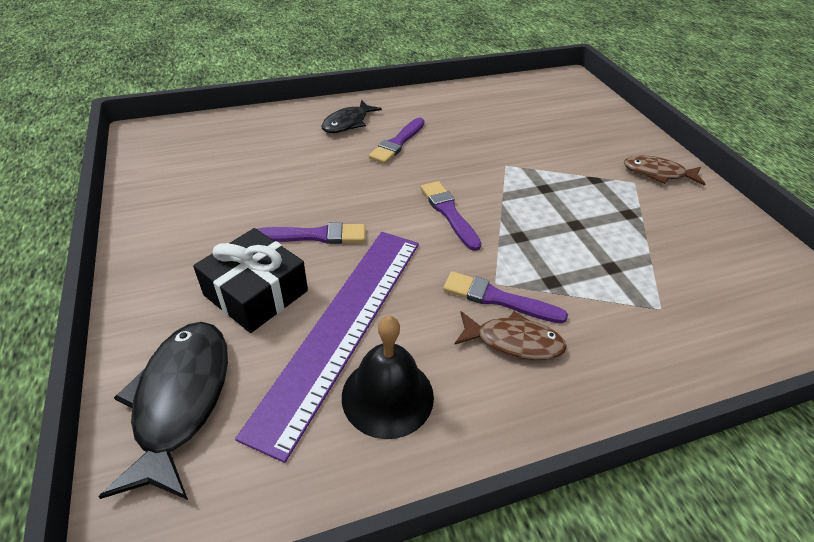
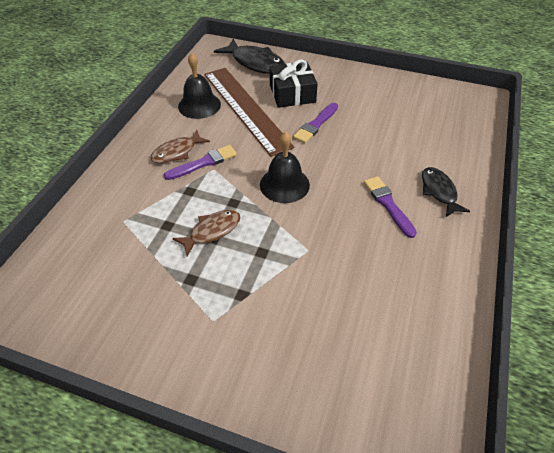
camera: 130 degrees right, 5 degrees up
(342, 326) = (245, 108): purple ruler -> brown ruler
(449, 213) = (284, 184): purple brush -> black bell
(658, 173) = (204, 352): brown fish -> brown fish (212, 231)

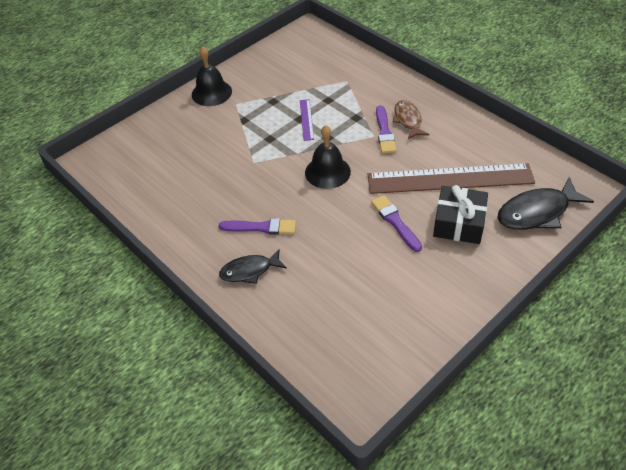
camera: 120 degrees right, 0 degrees up
(199, 105) = (472, 148): black bell -> black bell (211, 93)
(212, 231) = (306, 119): brown fish -> purple ruler
(439, 191) = (249, 271): black fish -> black fish turned 150 degrees clockwise

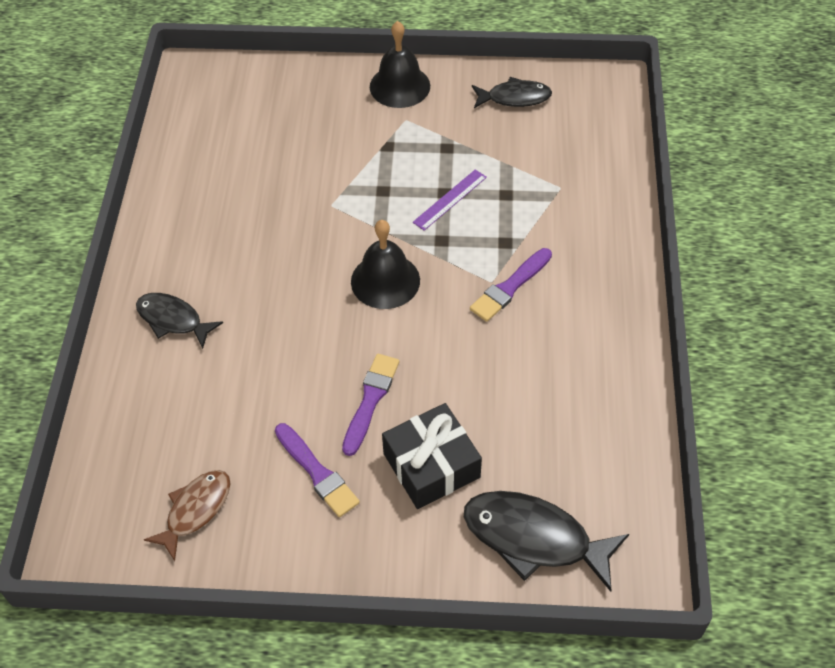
camera: 45 degrees right, 5 degrees up
(261, 227) = (242, 284): purple brush -> purple brush (317, 472)
(274, 61) = (514, 98): none -> black fish
(408, 120) = (557, 295): brown fish -> brown fish (195, 510)
(450, 179) = (498, 407): brown ruler -> none

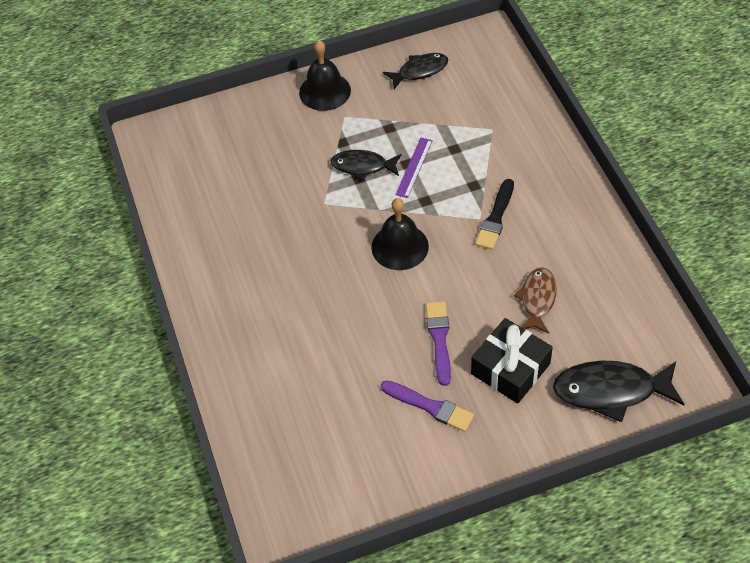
camera: 20 degrees left, 0 degrees up
(173, 320) = (252, 336): black fish -> black fish (363, 166)
(195, 510) = (354, 469): brown fish -> brown fish (537, 299)
(510, 287) = (495, 218): purple brush -> black brush

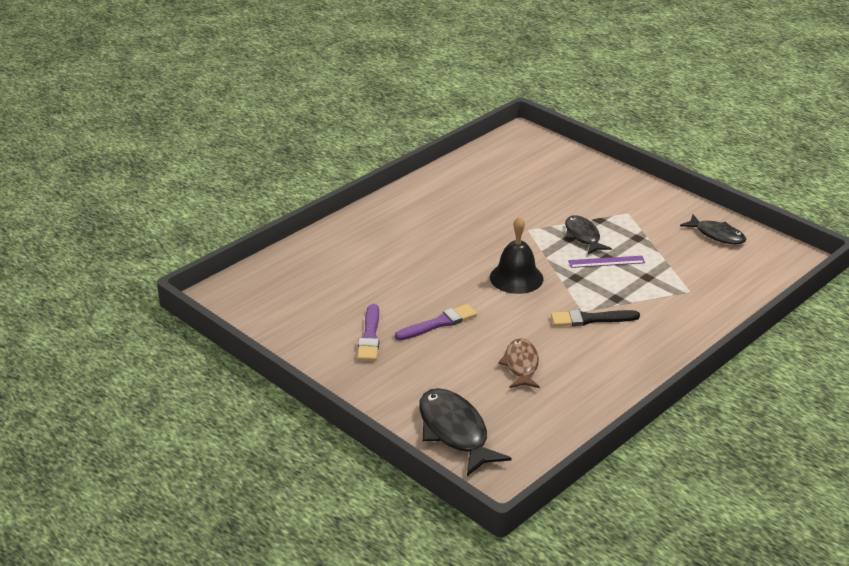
camera: 60 degrees right, 20 degrees down
(325, 91) = (645, 196): black bell -> none
(510, 369) = (437, 369): black gift -> none
(537, 299) = (521, 365): brown fish -> brown fish turned 75 degrees counterclockwise

